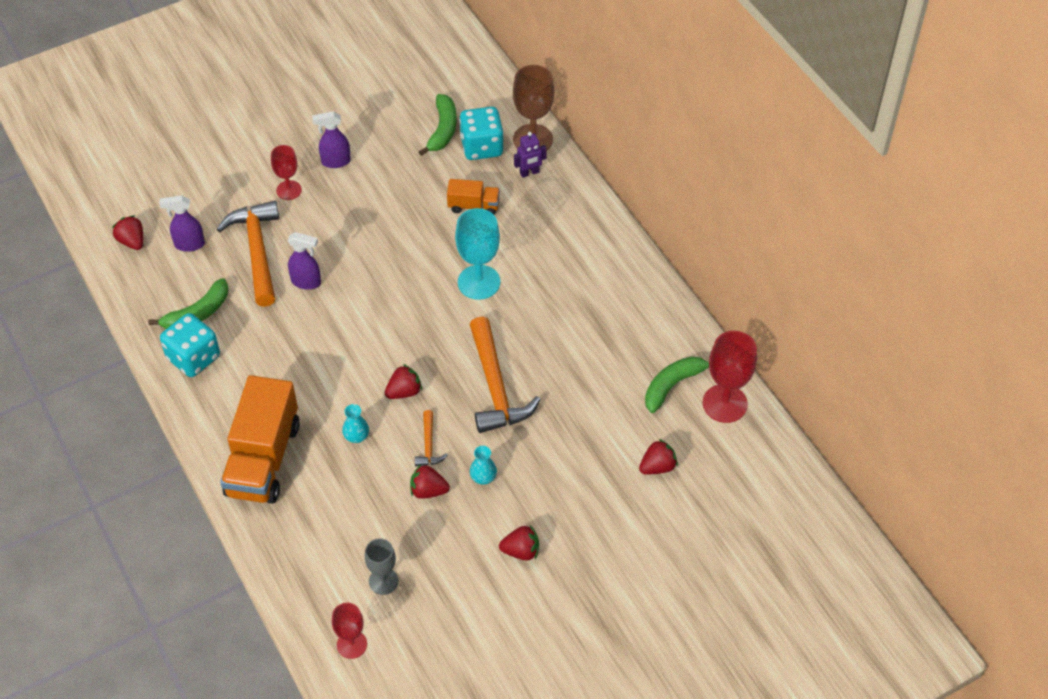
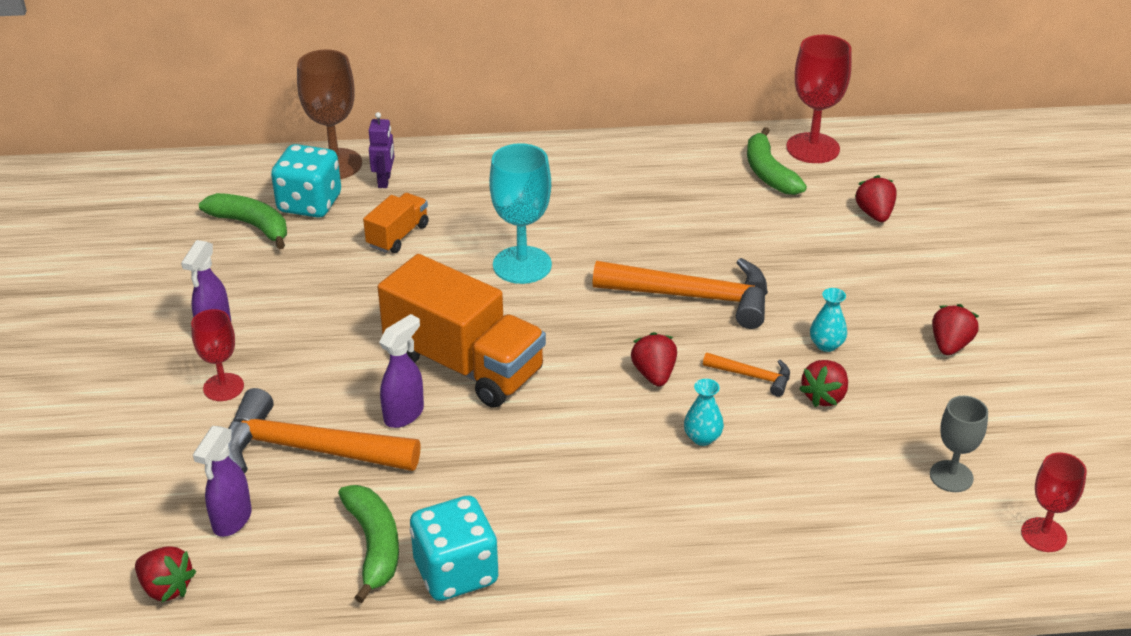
camera: 65 degrees left, 15 degrees down
(132, 241) = (166, 588): red strawberry -> red strawberry turned 135 degrees counterclockwise
(263, 459) = (690, 543): orange truck -> orange truck (464, 365)

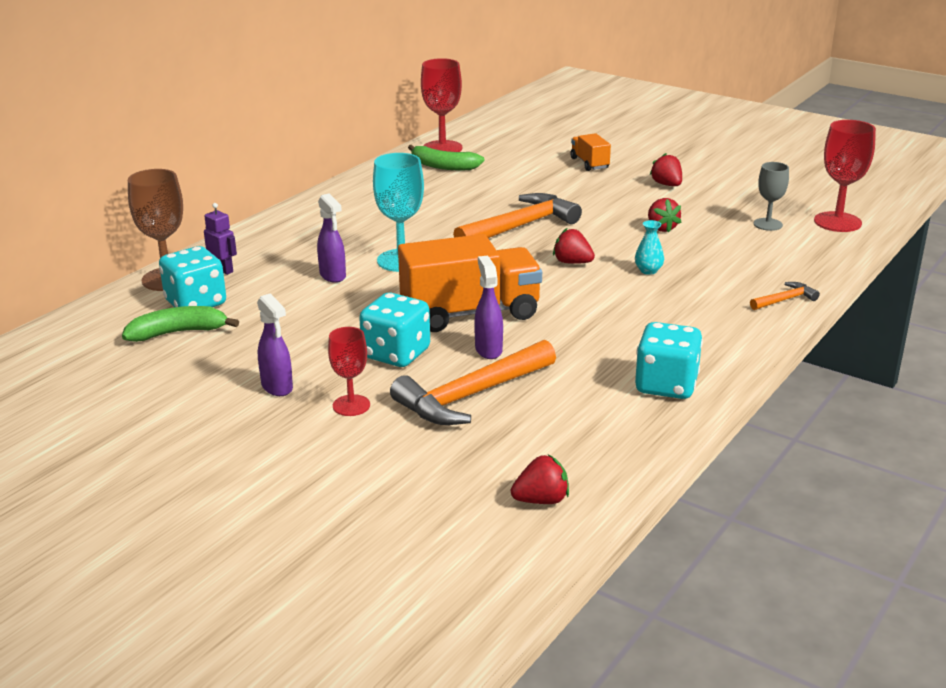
camera: 50 degrees left, 10 degrees down
(231, 520) = (505, 450): purple spray bottle -> purple spray bottle (333, 276)
(337, 363) = (396, 354): none -> turquoise dice
(374, 545) = (604, 405): green banana -> none
(398, 236) = (294, 287): orange truck -> orange truck (589, 163)
(752, 376) = (616, 238): orange hammer -> orange hammer (784, 300)
(826, 345) = (619, 211): turquoise vase -> none
(874, 214) = (529, 158): red strawberry -> none
(1043, 535) = (837, 222): red goblet -> red goblet, size x1.62

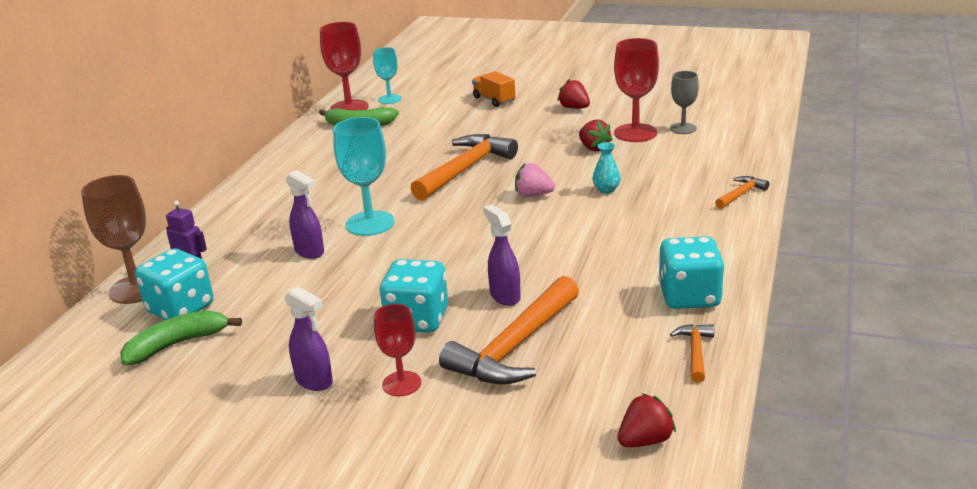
camera: 15 degrees left, 0 degrees up
(470, 313) = (466, 263): orange truck -> none
(486, 146) = (389, 99): none -> turquoise goblet
(572, 262) = (533, 195): red strawberry -> pink strawberry
(639, 436) = (695, 352): none -> orange hammer
(837, 222) = (739, 116): red goblet -> red goblet (635, 133)

